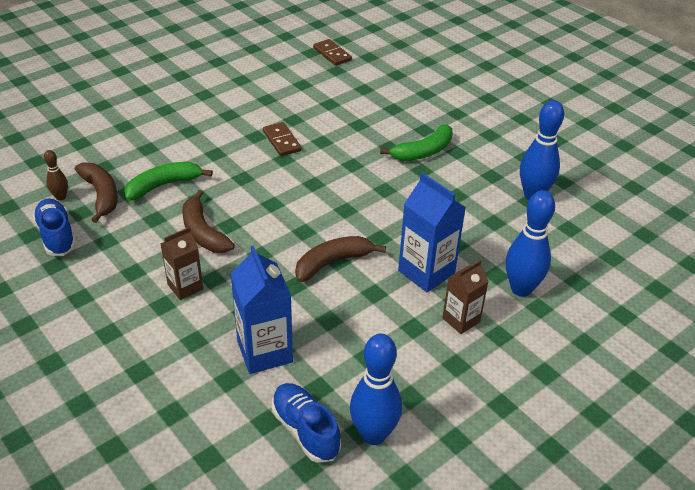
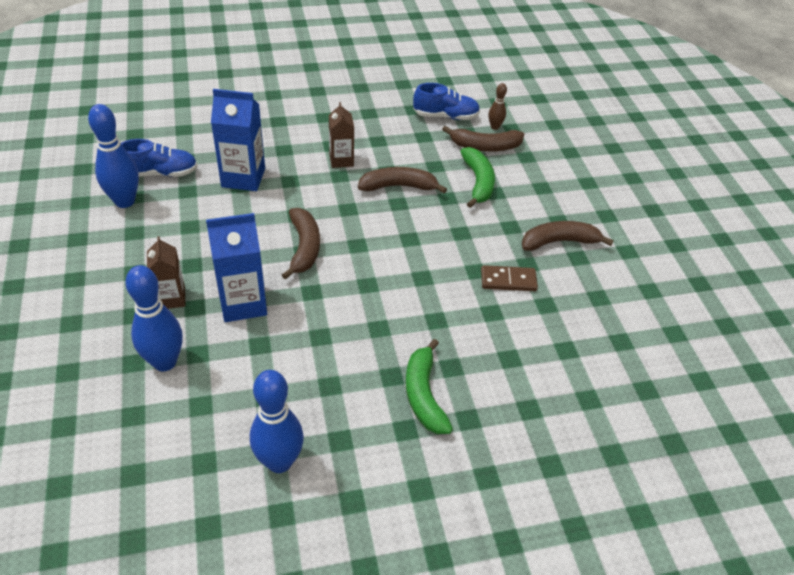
camera: 115 degrees right, 5 degrees up
(216, 126) = (559, 242): none -> brown banana
(332, 54) = (691, 402): brown domino -> none

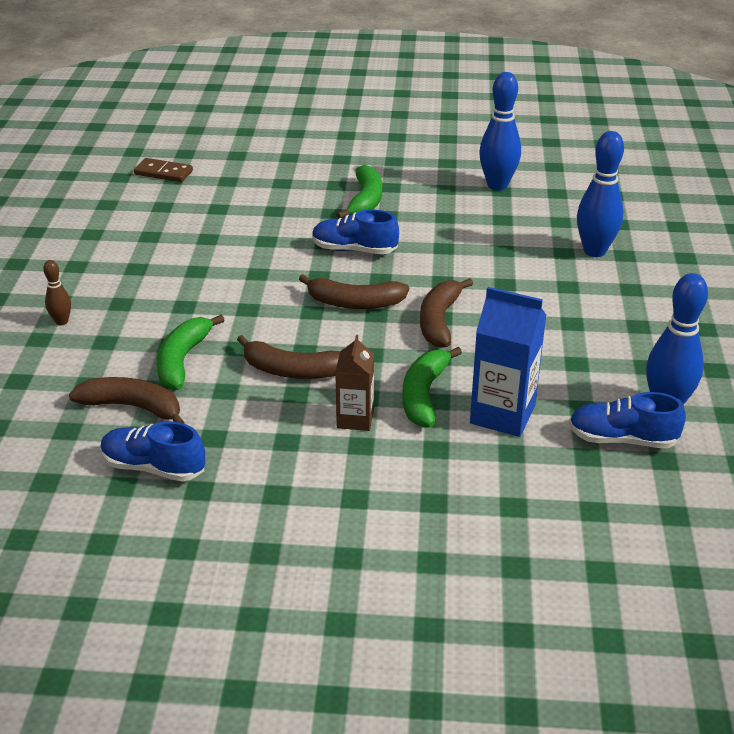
camera: 160 degrees left, 10 degrees down
(171, 298) = (593, 296): brown carton -> none
(243, 303) = (516, 282): blue carton -> none
(300, 183) = (424, 395): none -> green banana
(404, 316) = (354, 250): none -> blue shoe
(494, 127) = (91, 436): brown bowling pin -> brown bowling pin (61, 321)
(508, 280) = (229, 261): brown domino -> brown domino (163, 173)
(559, 242) = (142, 284): brown banana -> brown banana (354, 303)

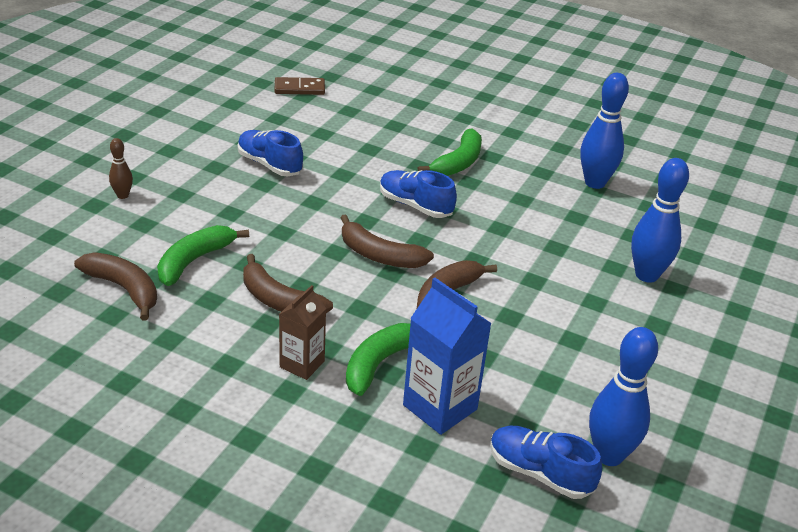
camera: 20 degrees right, 0 degrees up
(154, 467) = (102, 349): blue shoe -> blue shoe (270, 165)
(163, 173) = (299, 88): brown domino -> brown domino turned 45 degrees counterclockwise

